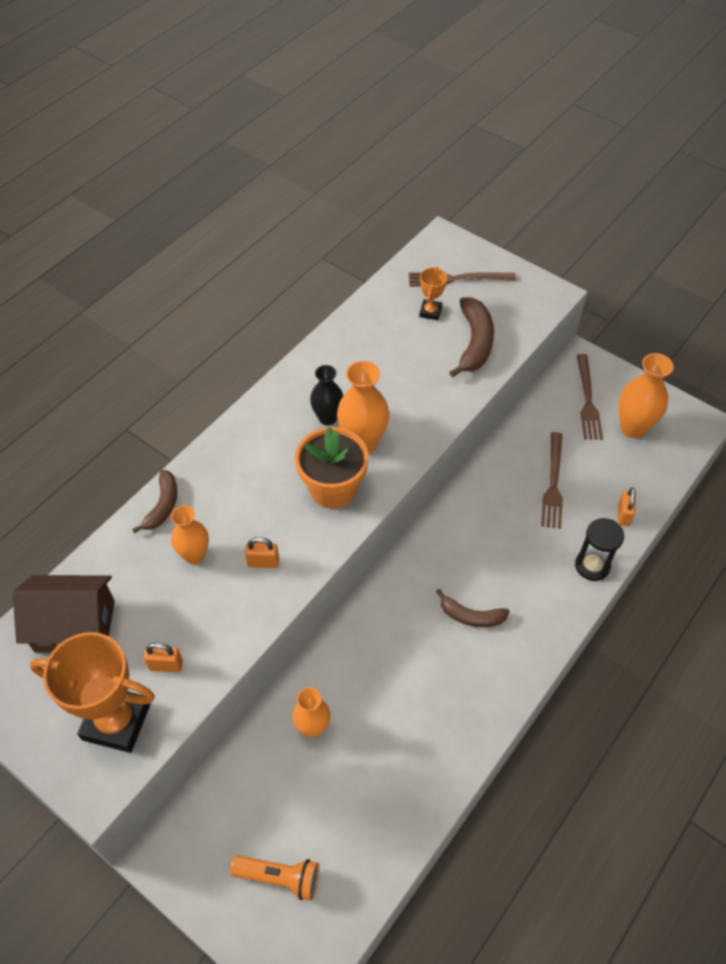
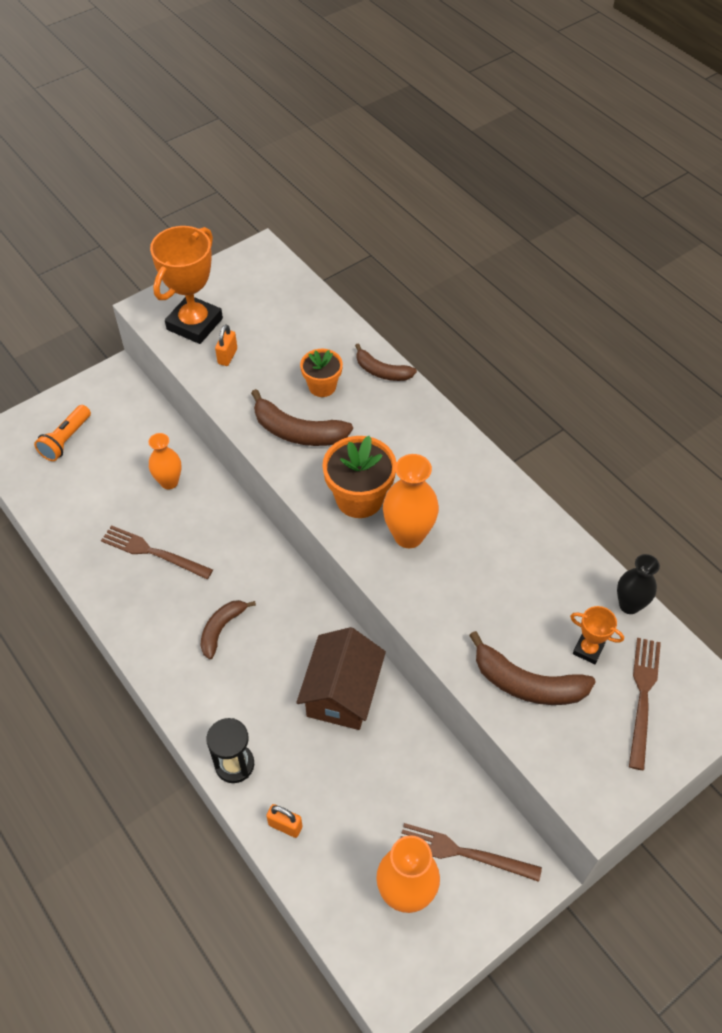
camera: 105 degrees right, 0 degrees up
(75, 626) = (285, 307): brown house -> brown house (342, 693)
(194, 555) = (322, 386): orange vase -> orange flower pot
(263, 562) = (297, 432): orange padlock -> brown banana
(327, 418) = (449, 512): black vase -> black vase (629, 605)
(553, 483) = (351, 763): brown fork -> brown fork (153, 552)

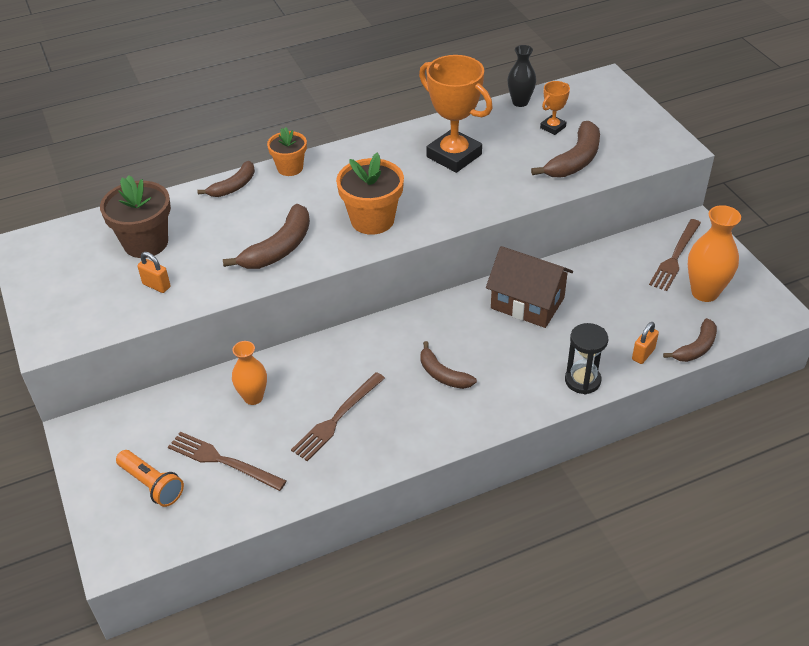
camera: 75 degrees left, 10 degrees down
(194, 324) = (95, 306): orange trophy -> orange trophy (454, 156)
(282, 331) = (146, 243): none -> brown flower pot
(306, 886) = (696, 348): none -> brown banana
(322, 386) = (232, 225): orange flower pot -> orange flower pot (290, 168)
(408, 535) = (422, 198): orange vase -> none
(643, 697) = (596, 111): brown fork -> brown fork (223, 461)

